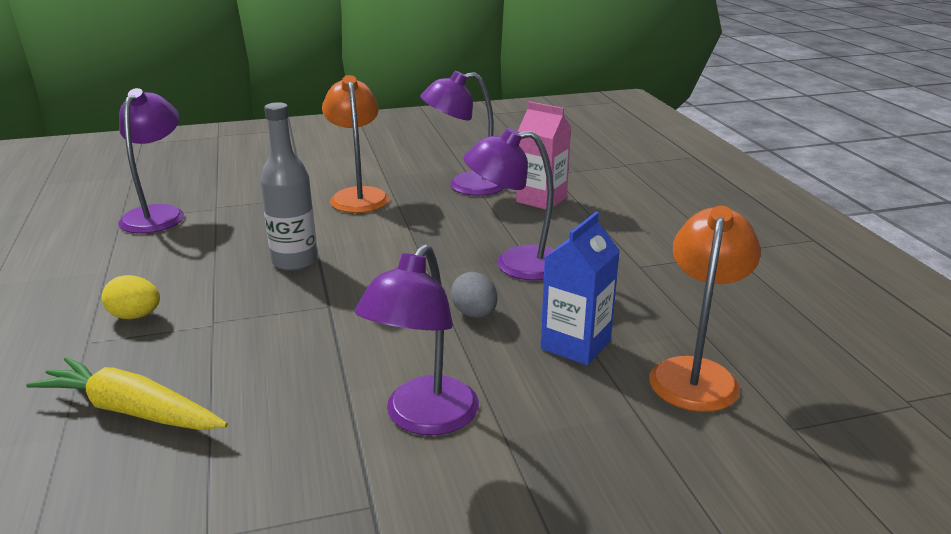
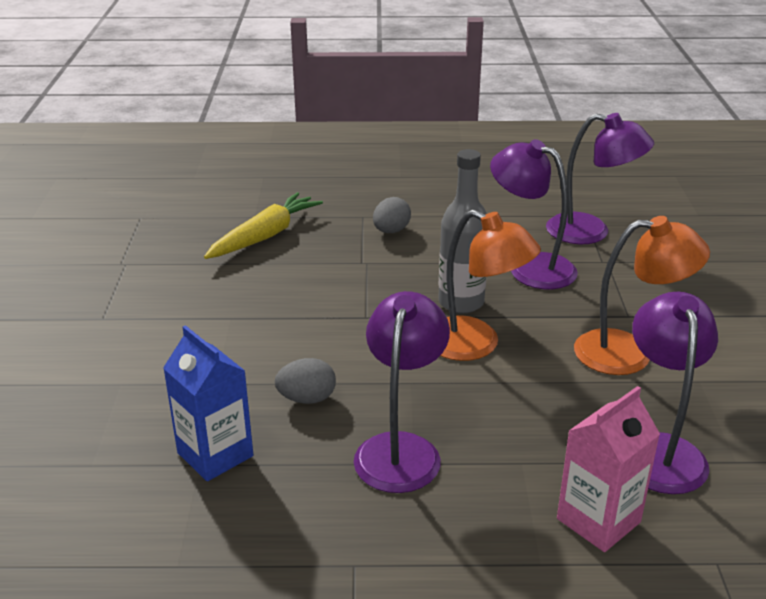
camera: 105 degrees right, 5 degrees up
(135, 316) = (391, 231): yellow egg -> grey egg
(423, 419) = (171, 348): purple lamp -> purple lamp (530, 267)
(695, 373) = (114, 528): orange lamp -> orange lamp (475, 345)

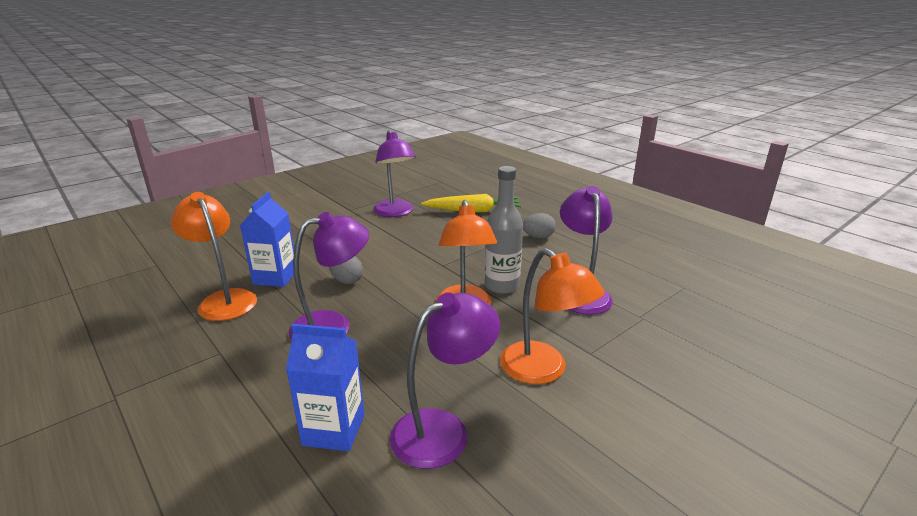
camera: 50 degrees right, 5 degrees down
(216, 522) = (224, 299): none -> orange lamp
(591, 232) = (667, 297): purple lamp -> purple lamp (395, 212)
(598, 520) = (334, 430): pink carton -> blue carton

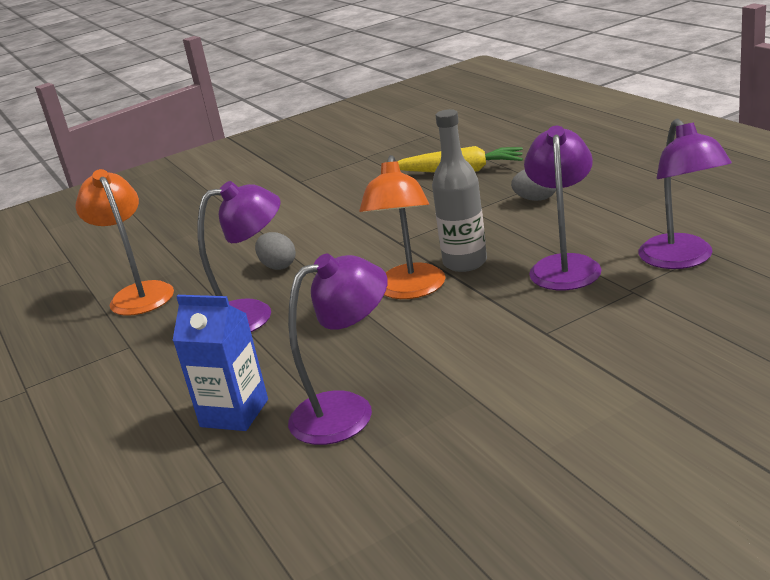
camera: 15 degrees right, 0 degrees up
(275, 277) = (197, 267): blue carton -> none
(395, 212) = (357, 181): purple lamp -> purple lamp (682, 260)
(543, 371) = (480, 353): orange lamp -> none

